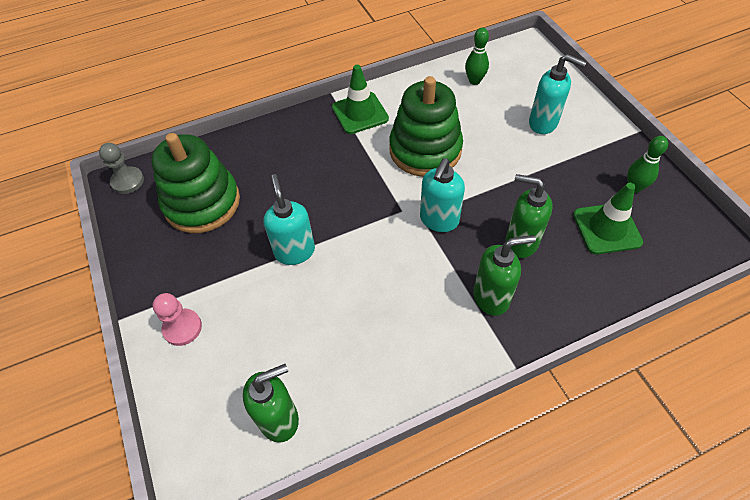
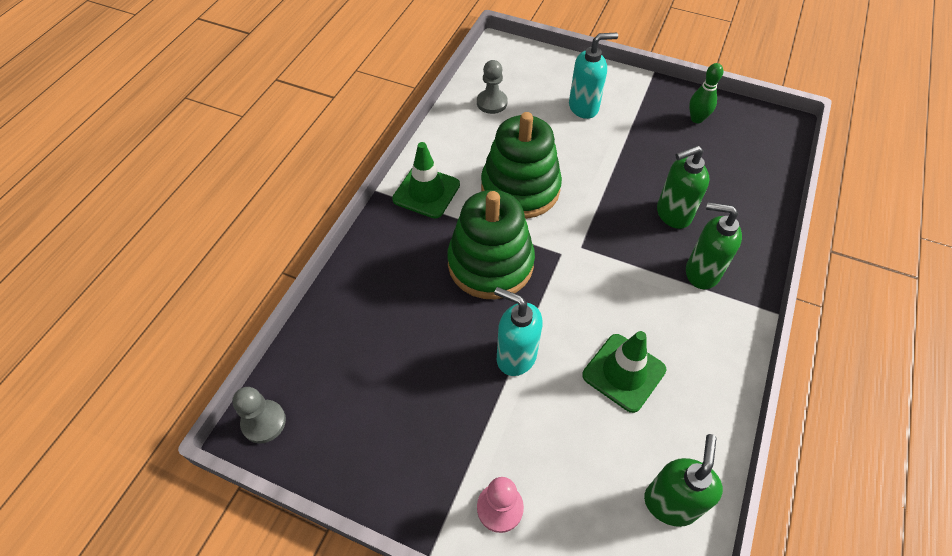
camera: 45 degrees left, 0 degrees up
(202, 203) = (374, 381): green stacking toy -> green stacking toy (490, 264)
(439, 220) = (598, 240): turquoise soap dispenser -> none
(474, 81) = (492, 103): green bowling pin -> grey pawn
(491, 297) = (701, 272): green soap dispenser -> green soap dispenser turned 105 degrees counterclockwise
(606, 228) = (713, 162): green traffic cone -> green traffic cone (623, 372)

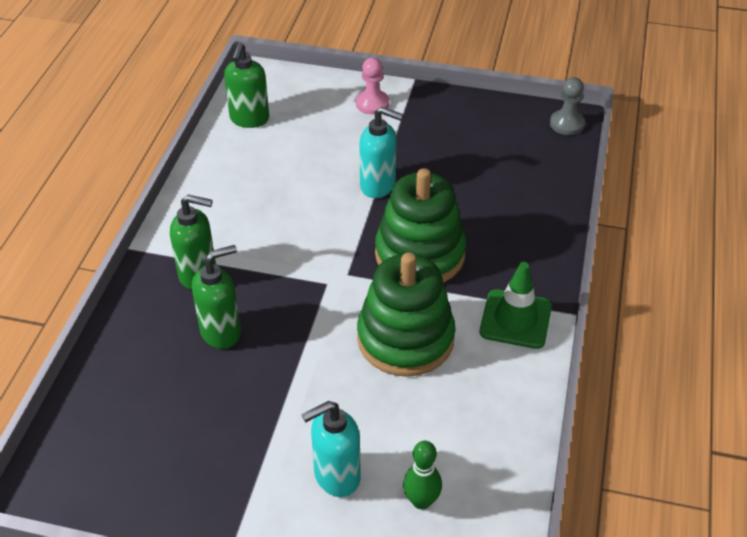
camera: 170 degrees right, 10 degrees down
(492, 103) = (474, 464): grey pawn -> none
(623, 372) = (282, 186): green traffic cone -> none
(696, 119) = (168, 480): green bowling pin -> green bowling pin (421, 501)

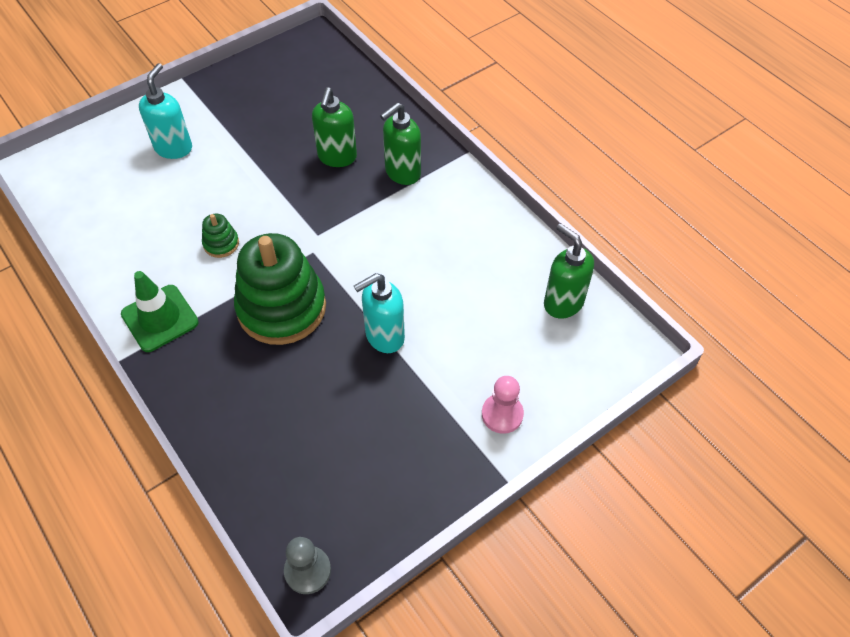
camera: 130 degrees right, 10 degrees up
(405, 339) = (221, 244): green stacking toy -> green stacking toy, size x0.42
(421, 501) = (113, 172): green bowling pin -> none

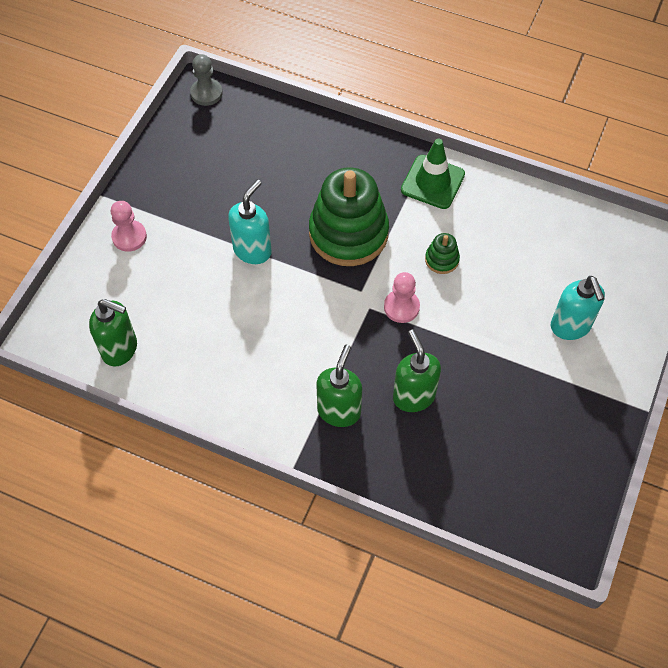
camera: 150 degrees right, 5 degrees up
(290, 222) = (401, 307): none -> pink pawn

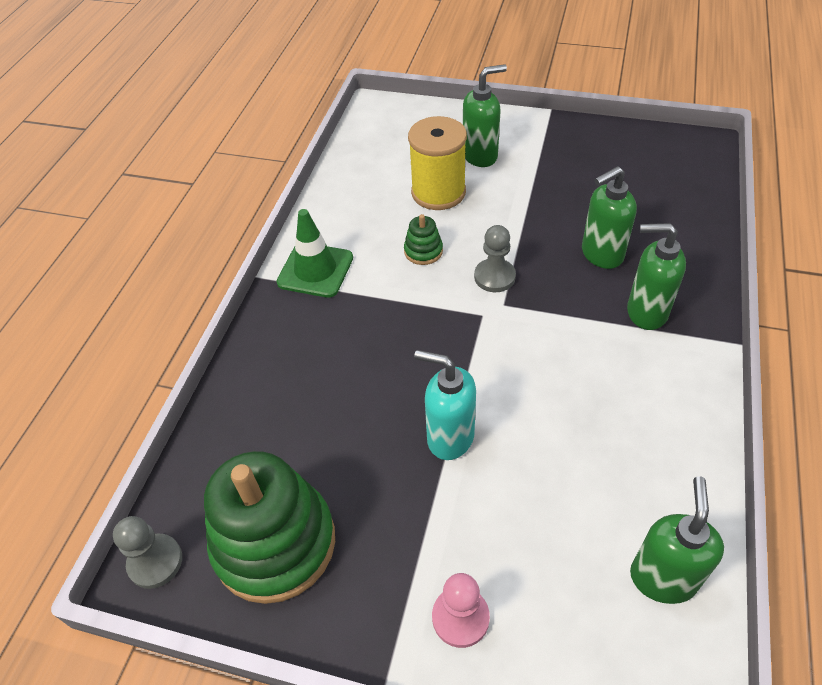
camera: 95 degrees left, 10 degrees down
(348, 233) = (402, 338): green stacking toy -> green stacking toy (275, 543)
(401, 307) = (494, 277): pink pawn -> grey pawn
(518, 282) = (438, 192): none -> yellow spool
(570, 326) = (480, 156): turquoise soap dispenser -> green soap dispenser

